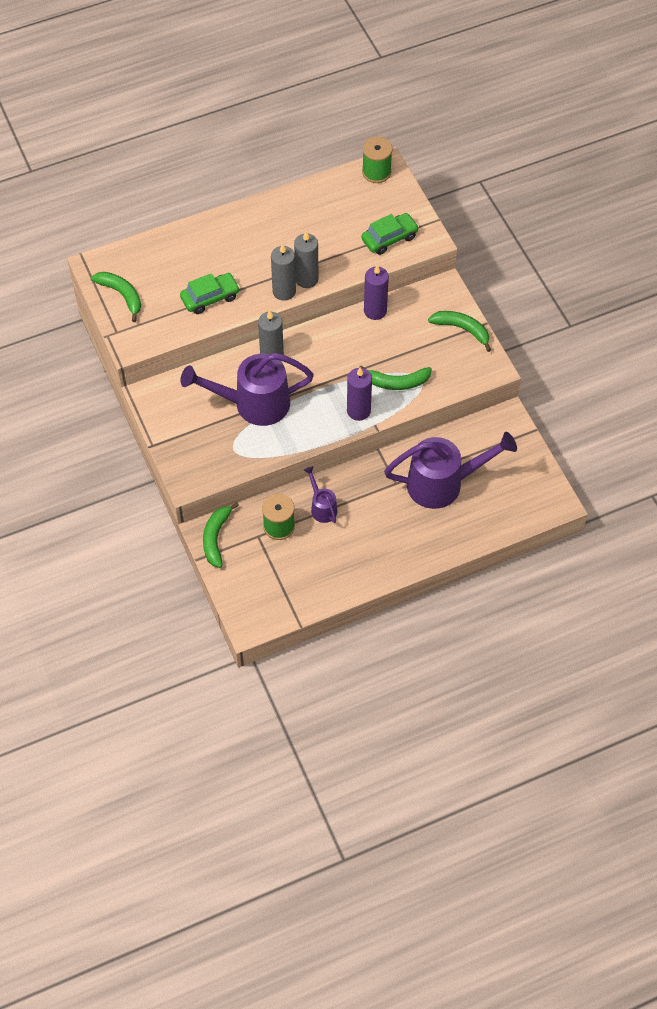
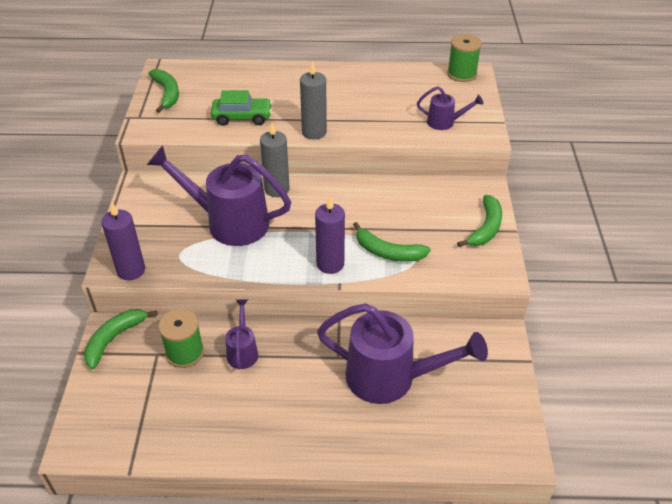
camera: 25 degrees right, 15 degrees down
(306, 279) = (342, 129): grey candle -> none
(375, 311) = (402, 185): purple candle -> purple candle (131, 270)
(389, 238) = (445, 122): green car -> purple watering can
(462, 329) = (486, 228): green banana -> green banana turned 60 degrees clockwise

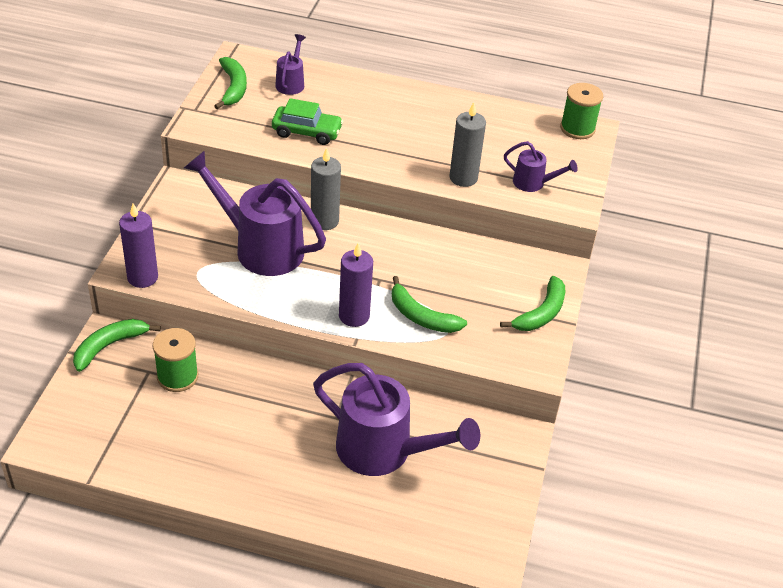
camera: 10 degrees right, 0 degrees up
(243, 351) = (237, 388): purple watering can -> purple watering can (291, 83)
(314, 132) = (380, 165): grey candle -> grey candle (463, 178)

